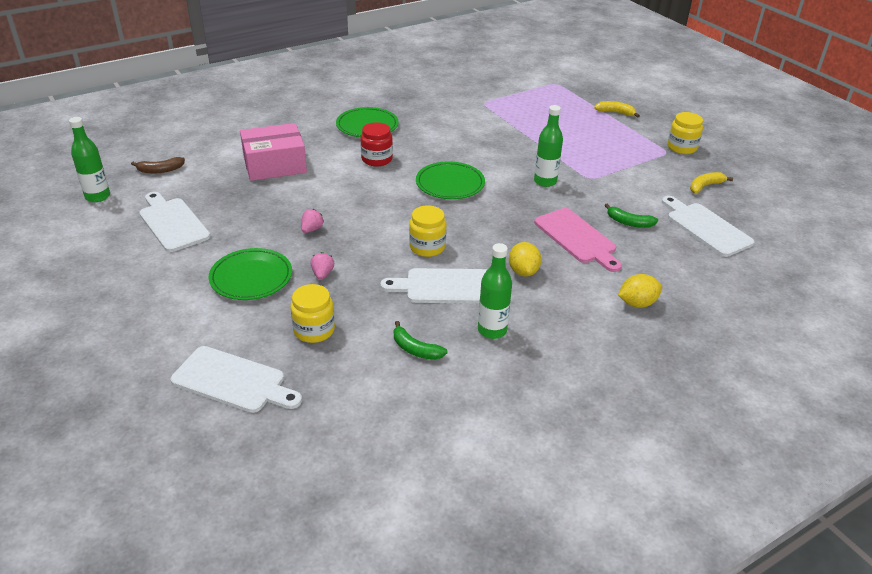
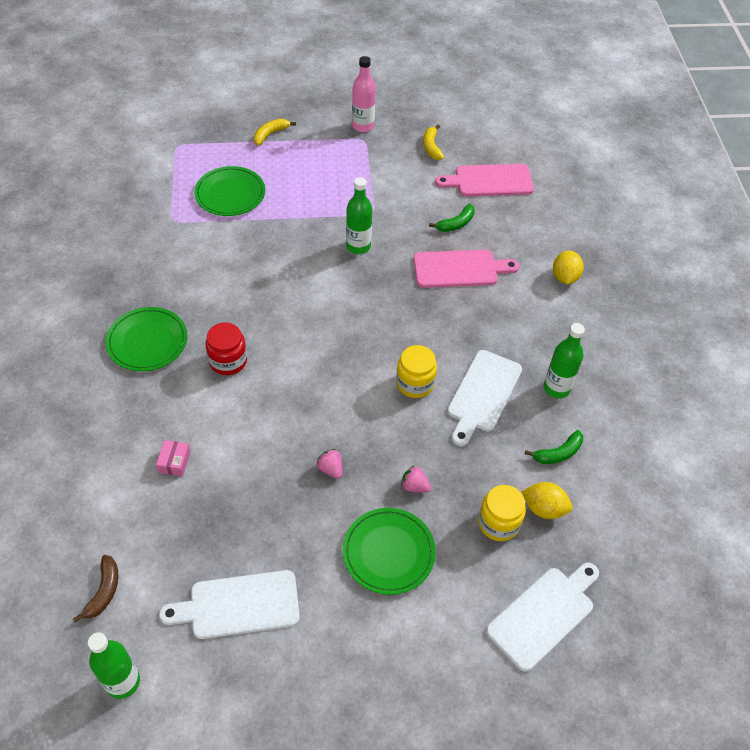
camera: 65 degrees left, 15 degrees up
(275, 165) = (174, 462): pink box -> pink box, size x0.40
(450, 184) = (317, 319): green plate -> green plate (230, 194)
(523, 271) = (488, 329): yellow lemon -> yellow lemon (544, 508)
(682, 147) = (363, 126): yellow jar -> pink bottle
(706, 227) = (489, 181): white cutting board -> pink cutting board

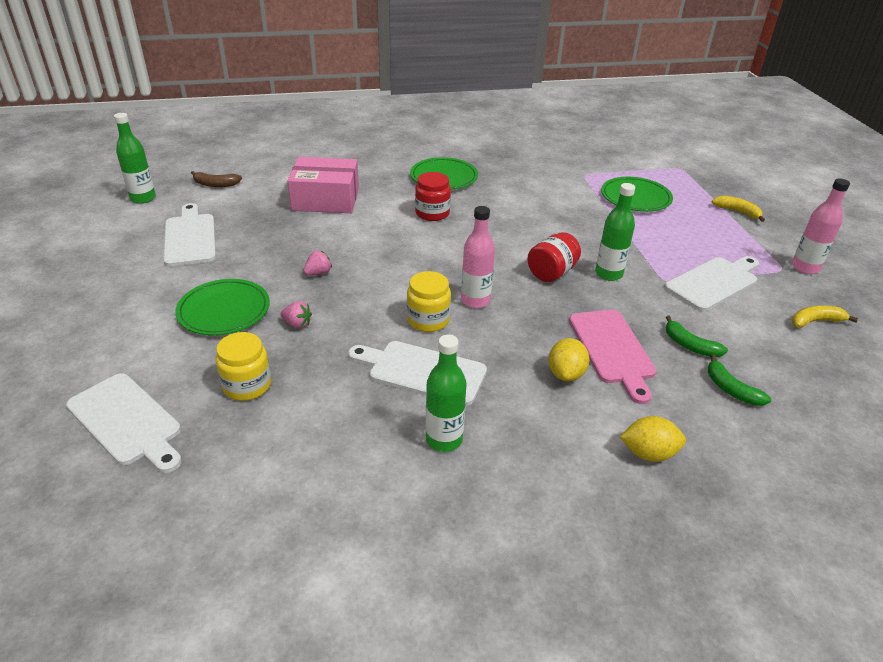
camera: 85 degrees right, 15 degrees down
(174, 462) = (325, 199): pink box -> pink box, size x2.49
(351, 284) = (551, 272): none -> red jar
(377, 185) = (714, 282): none -> white cutting board
(389, 346) = (475, 300): none -> pink bottle
(414, 486) = (297, 324): pink strawberry -> pink strawberry turned 90 degrees clockwise
(489, 181) = (792, 375): pink cutting board -> none
(544, 508) = (262, 424): yellow lemon -> yellow lemon (566, 374)
(558, 453) = (341, 439): green banana -> green banana (731, 389)

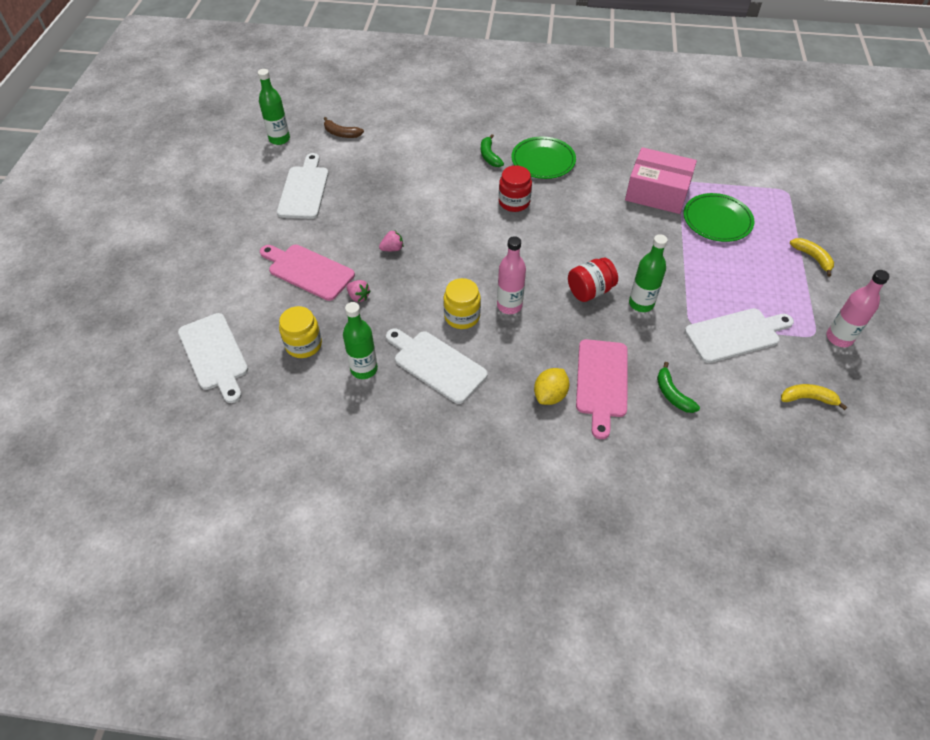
camera: 20 degrees right, 15 degrees up
(224, 310) = (308, 271): green plate -> pink cutting board
(325, 199) = (427, 168): pink box -> pink box (657, 192)
(444, 439) = (427, 428): green bottle -> green bottle (364, 369)
(648, 453) = (579, 482): yellow lemon -> none
(731, 389) = (683, 445): green banana -> green banana (489, 156)

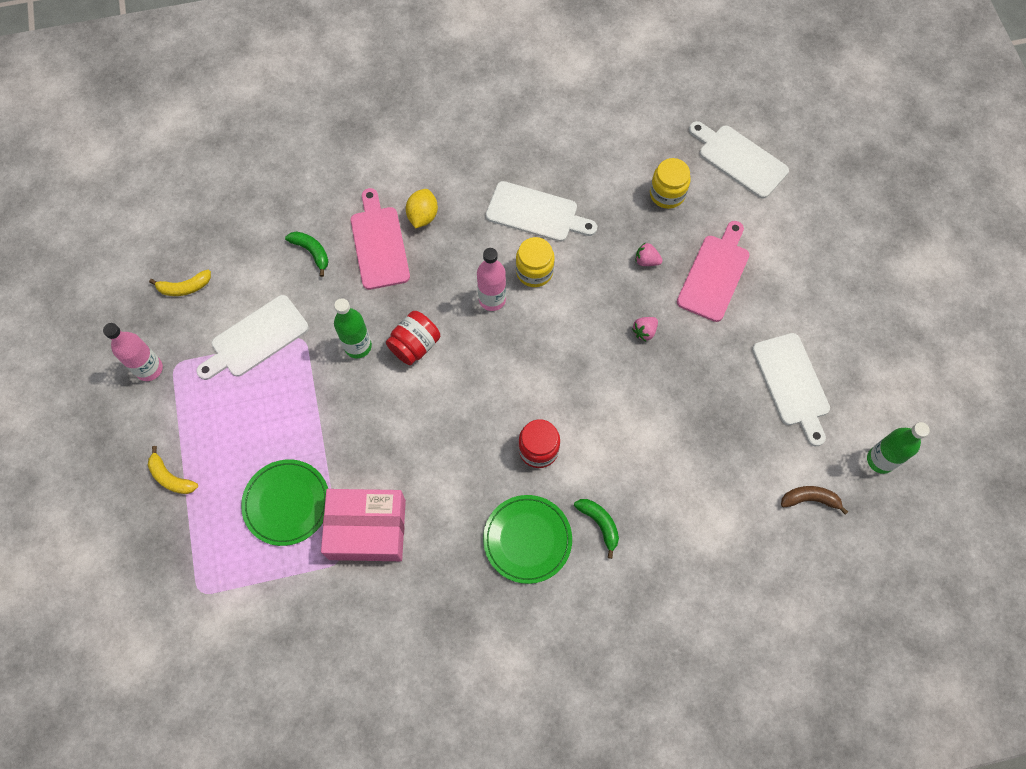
camera: 160 degrees right, 15 degrees up
(308, 271) = (715, 274): pink cutting board -> pink cutting board turned 75 degrees counterclockwise
(364, 369) = (599, 188): green bottle -> none

